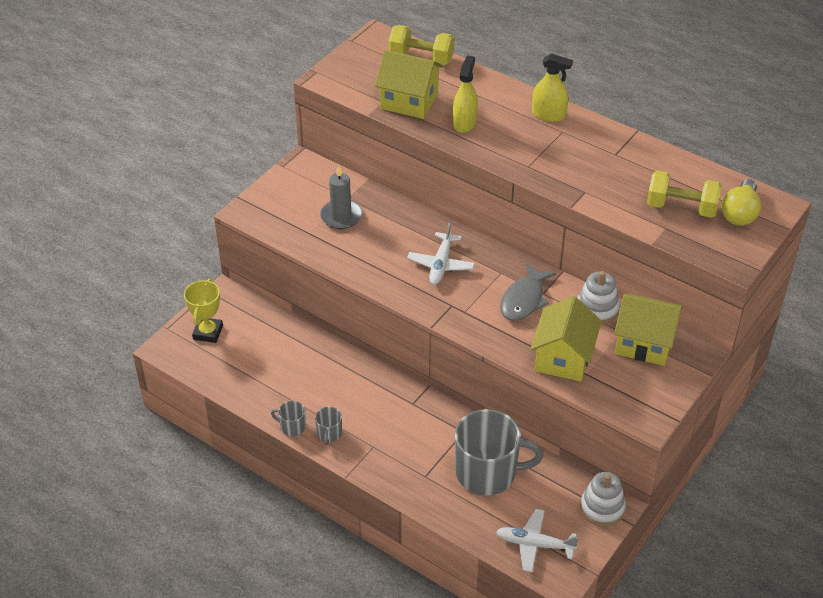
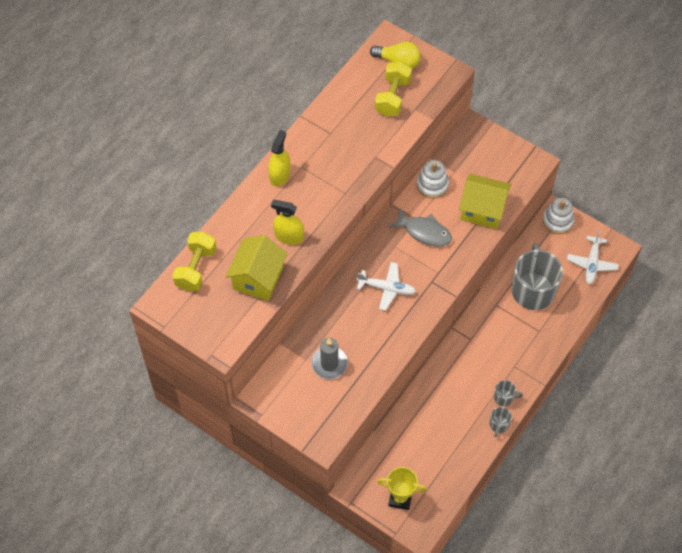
camera: 90 degrees left, 15 degrees up
(644, 343) = (465, 158): yellow house -> none

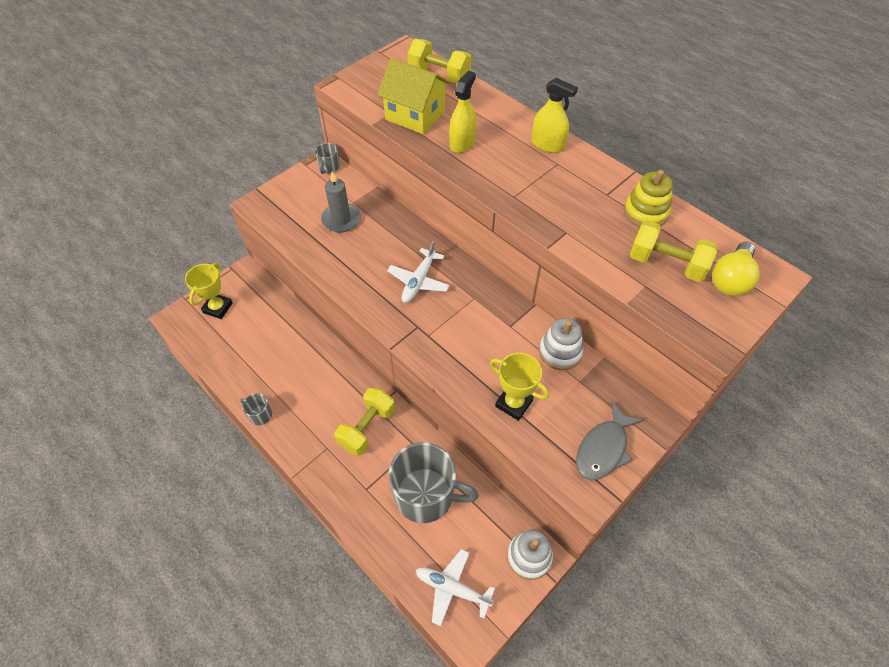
camera: 100 degrees right, 5 degrees down
(345, 109) = (645, 212): none -> yellow stacking toy
(424, 232) = (489, 331): grey fish -> grey fish (603, 449)
(482, 210) = (513, 403): yellow house -> yellow trophy
(490, 341) = (367, 428): none -> yellow dumbbell
(504, 397) = (291, 427): grey mug -> grey mug (329, 167)

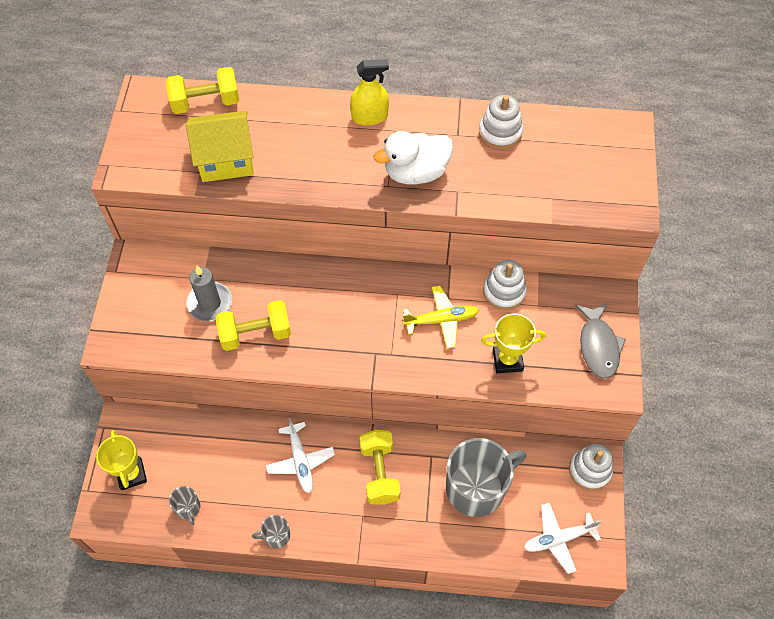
camera: 40 degrees left, 5 degrees up
(329, 167) = (142, 258): grey mug -> grey mug (188, 508)
(419, 281) = (338, 312): white plane -> white plane (300, 461)
(462, 143) = (296, 162): yellow spray bottle -> none
(489, 338) = (441, 320): none -> yellow plane
(545, 200) = (415, 173): none -> white duck
(645, 212) = (500, 133): yellow stacking toy -> white stacking toy
(666, 264) = (551, 169): yellow dumbbell -> yellow dumbbell (255, 334)
(730, 279) = (604, 151): yellow light bulb -> none

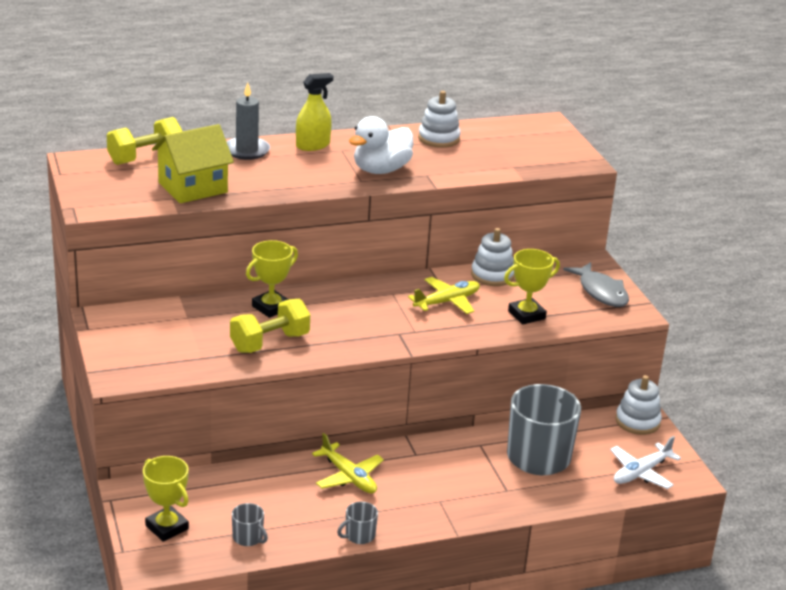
camera: 25 degrees left, 30 degrees down
(210, 303) = (207, 332): grey candle -> grey candle (247, 150)
(279, 284) = (271, 307): none -> yellow trophy
(300, 461) = (348, 477): white plane -> yellow plane
(379, 473) = (436, 467): yellow dumbbell -> none

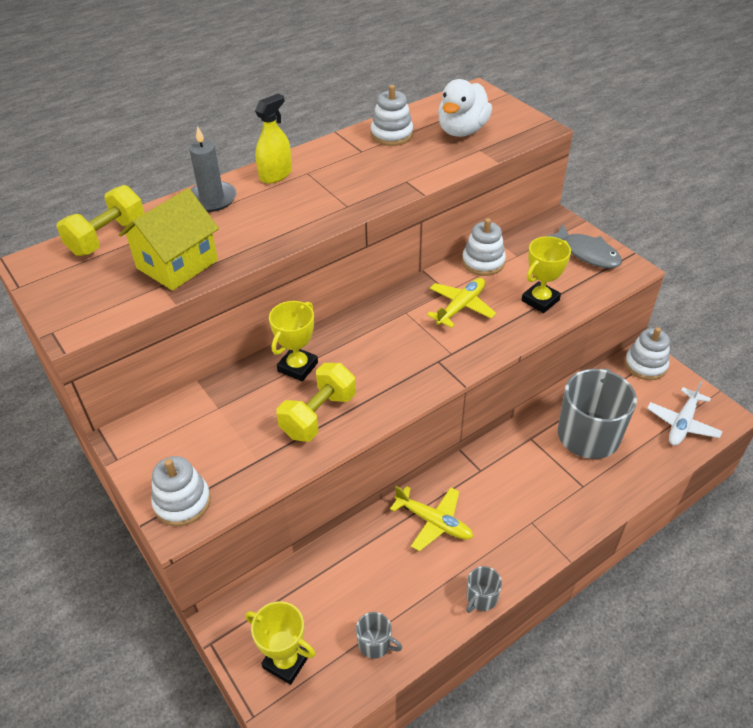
camera: 15 degrees left, 15 degrees up
(127, 367) = (182, 502): none -> white stacking toy
(381, 170) = (359, 187): white duck -> white duck (462, 131)

